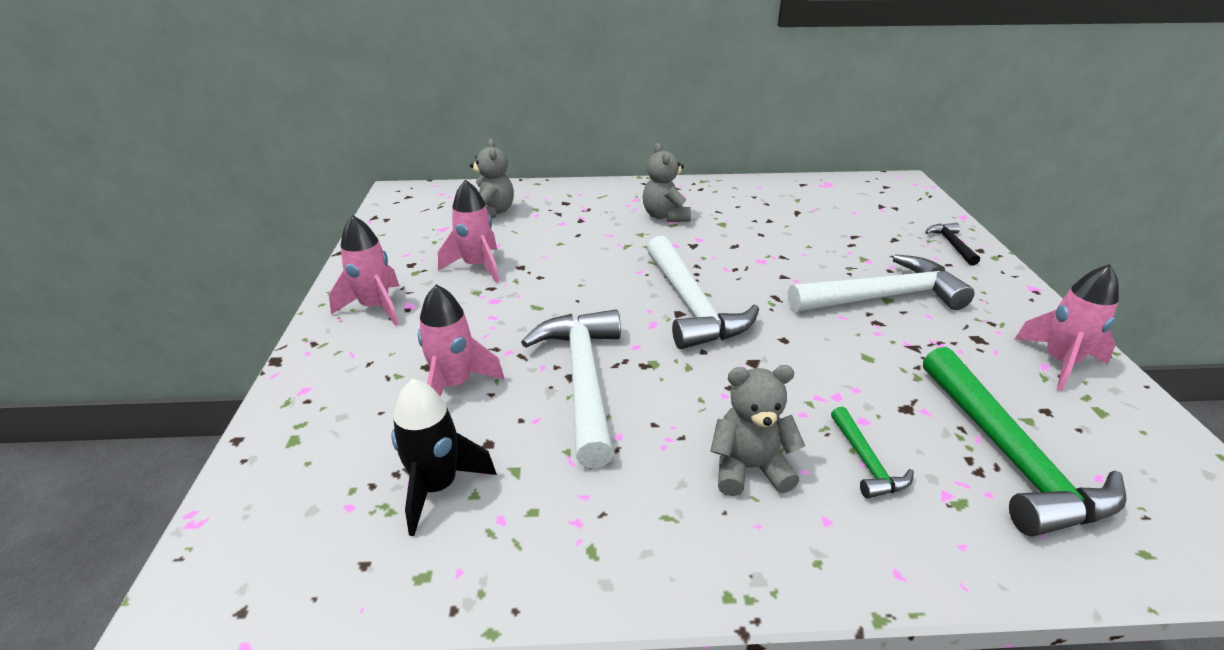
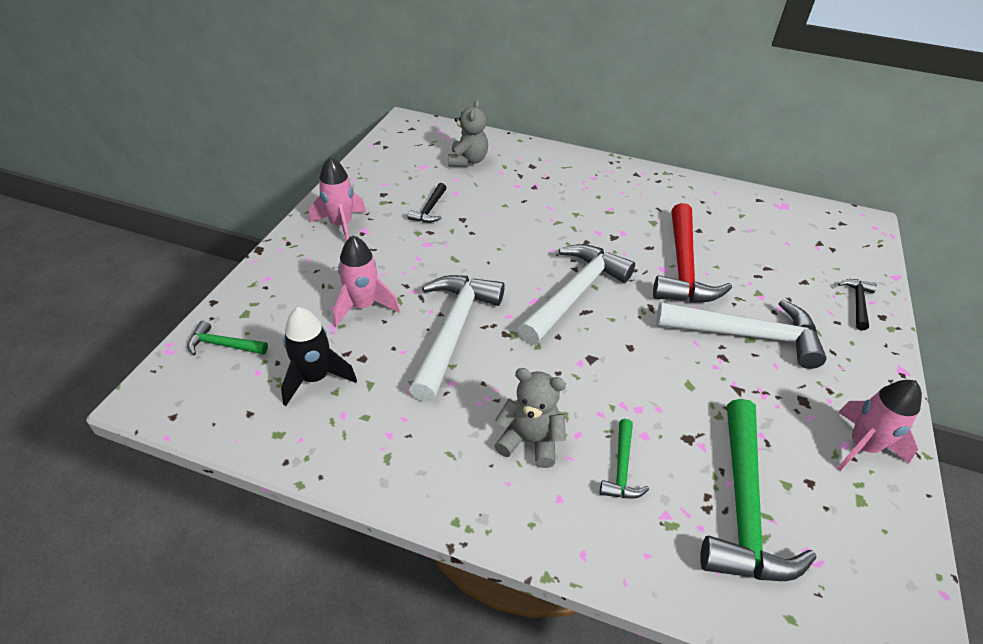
camera: 20 degrees right, 10 degrees up
(279, 488) = (223, 345): none -> green hammer
(477, 266) = (430, 209): pink rocket -> black hammer
(665, 216) = (608, 201): grey teddy bear -> none
(691, 305) = (575, 293): white hammer -> white hammer turned 150 degrees counterclockwise
(779, 255) = (683, 267): none -> red hammer

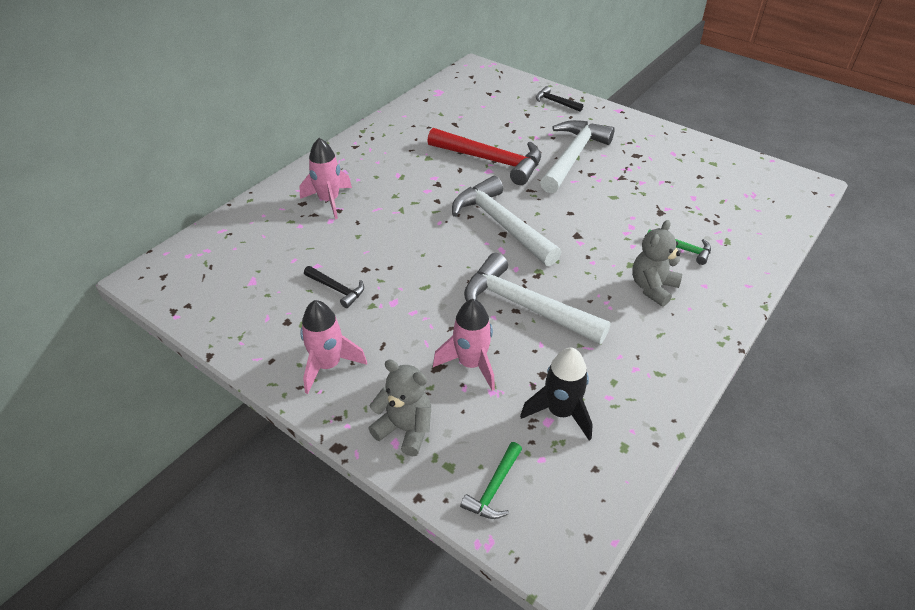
camera: 70 degrees left, 0 degrees up
(467, 161) = (264, 244): grey teddy bear -> grey teddy bear (405, 429)
(743, 506) = (715, 207): green hammer -> none
(862, 447) = (675, 148): pink rocket -> pink rocket (329, 201)

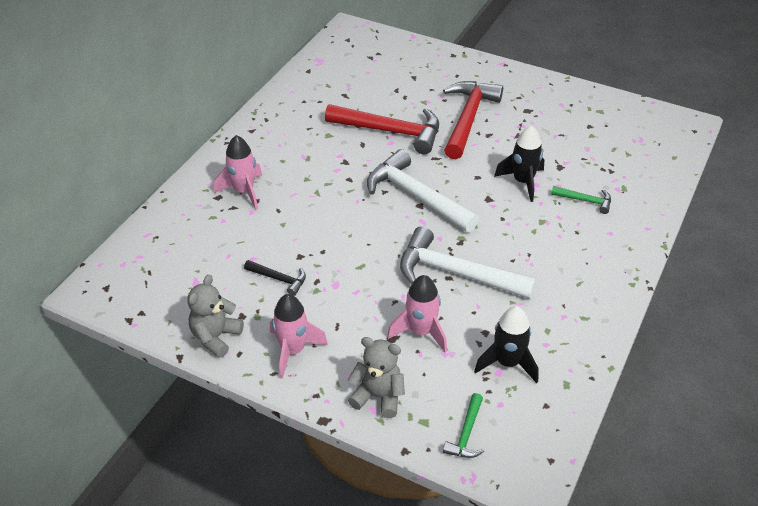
camera: 10 degrees left, 0 degrees up
(555, 102) = (439, 61): black hammer -> none
(573, 157) = (468, 118): white hammer -> red hammer
(617, 223) = (522, 182): none -> black rocket
(652, 287) = (565, 241): grey teddy bear -> grey teddy bear (216, 337)

